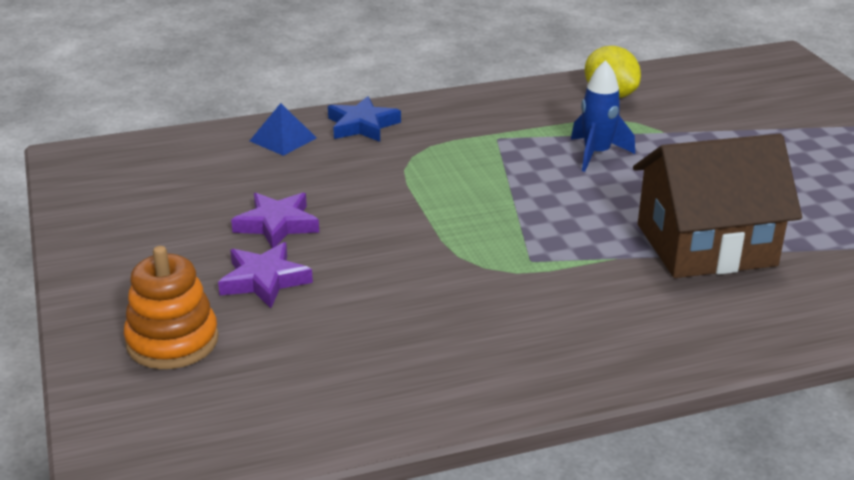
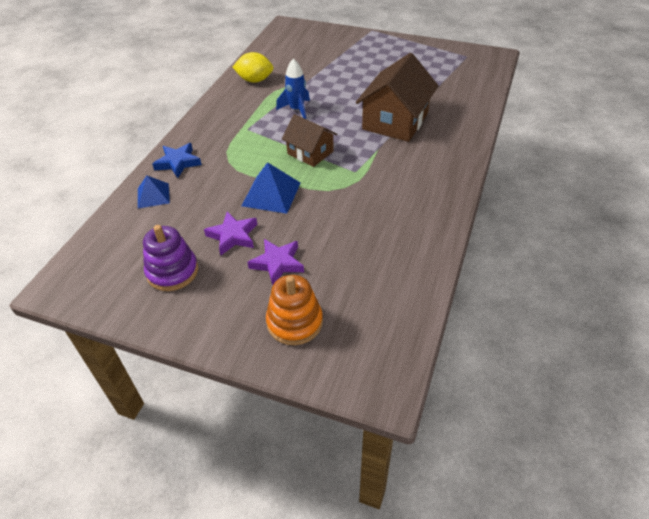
camera: 50 degrees left, 15 degrees up
(170, 213) = (172, 271): none -> purple stacking toy
(391, 215) = (271, 194): none -> blue pyramid
(518, 206) = (310, 152): none -> brown house

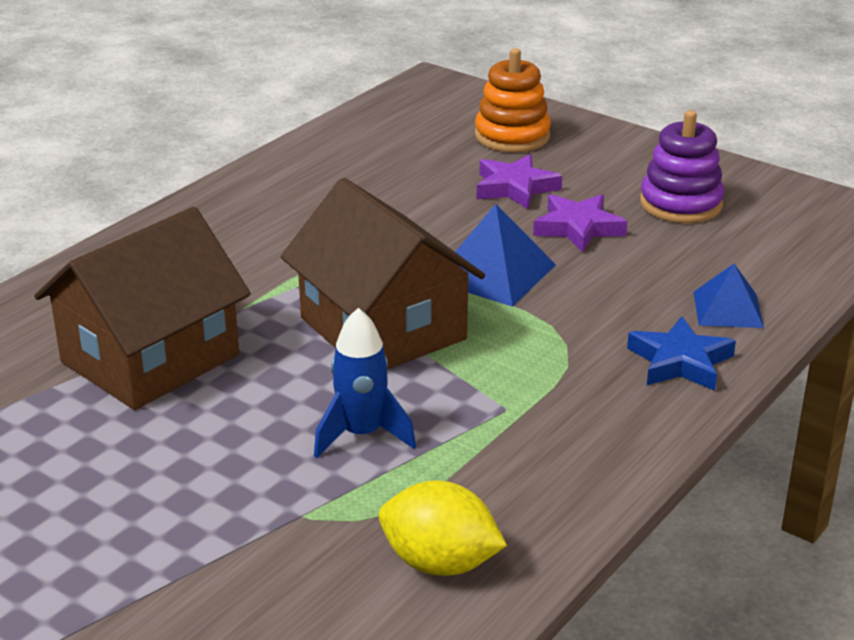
camera: 165 degrees left, 15 degrees down
(310, 152) = (383, 328): brown house -> brown house, size x1.66

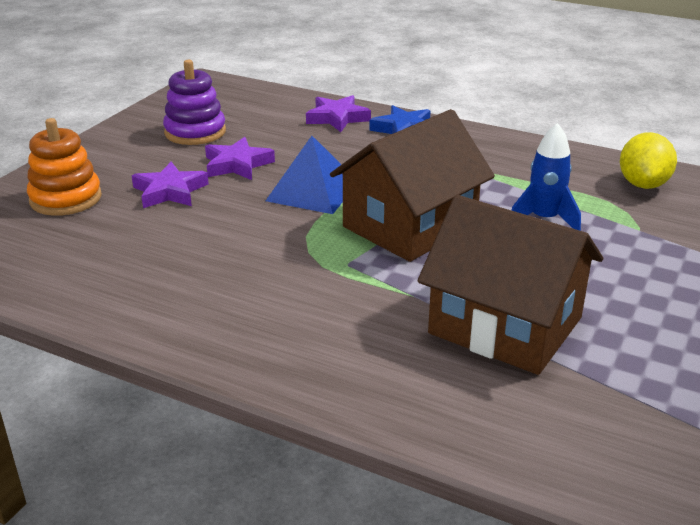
camera: 100 degrees left, 0 degrees up
(727, 309) = (337, 118): blue pyramid -> purple star

